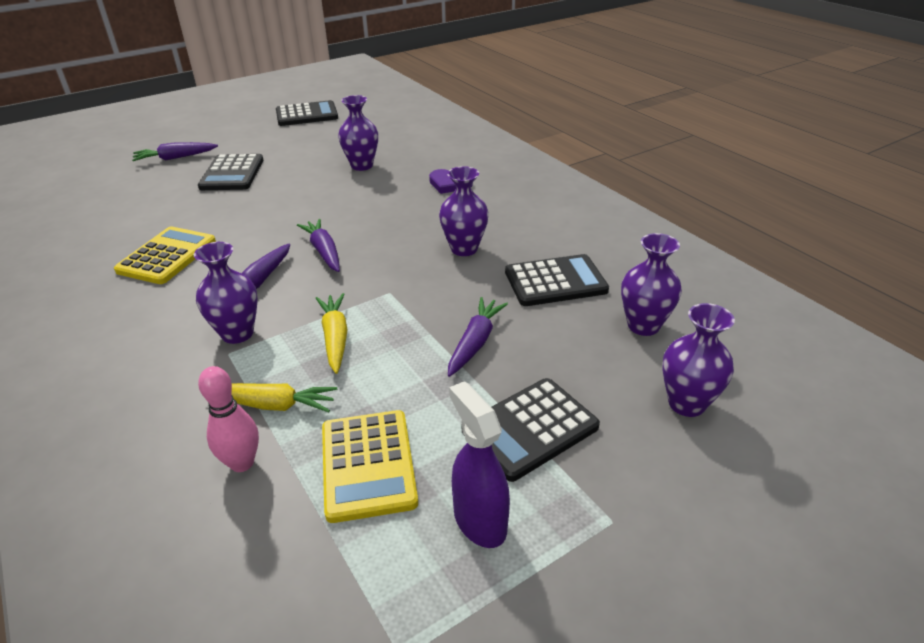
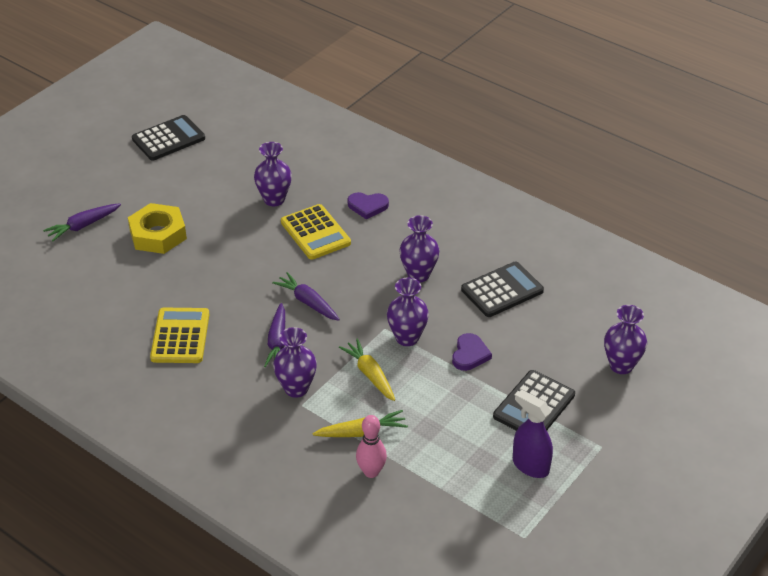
camera: 20 degrees left, 5 degrees up
(232, 173) = (158, 234): black calculator -> yellow nut
(368, 465) = (449, 452): yellow calculator -> yellow calculator (315, 233)
(475, 342) = (470, 354): purple carrot -> purple heart
(643, 326) = (577, 314): purple vase -> purple vase (407, 338)

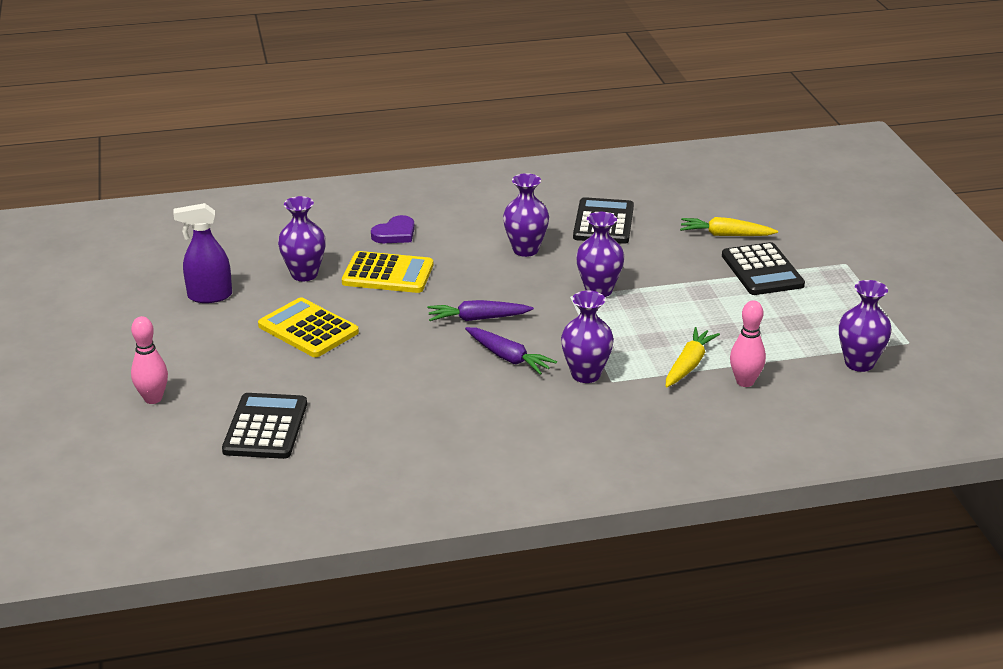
camera: 50 degrees left, 10 degrees down
(83, 226) = (153, 398): purple carrot -> pink bowling pin
(158, 234) = (245, 359): yellow nut -> none
(168, 139) = (107, 291): black calculator -> black calculator (265, 427)
(180, 336) = (419, 409): yellow calculator -> yellow calculator (308, 329)
(370, 374) = (620, 329): yellow carrot -> yellow carrot (725, 235)
(470, 354) = (661, 271): purple heart -> none
(530, 466) = (830, 303): purple spray bottle -> purple spray bottle (209, 296)
(621, 365) = (765, 214): purple vase -> purple vase (859, 363)

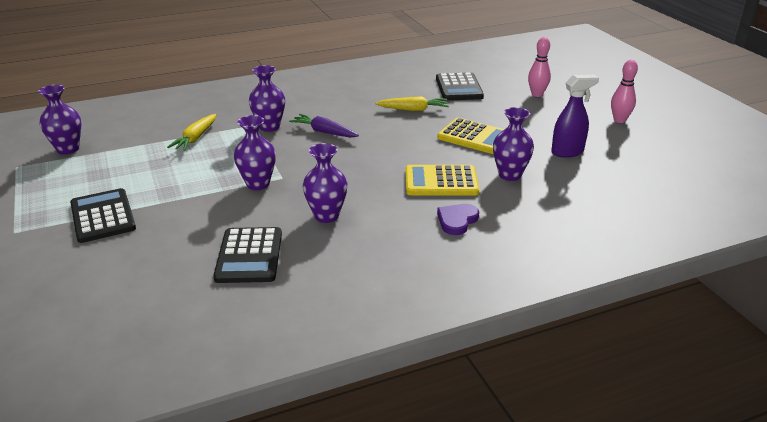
camera: 170 degrees right, 0 degrees up
(477, 319) = (353, 154): purple carrot -> none
(725, 235) = (121, 253): yellow carrot -> yellow carrot (413, 109)
(745, 382) = (159, 131): pink bowling pin -> pink bowling pin (619, 120)

